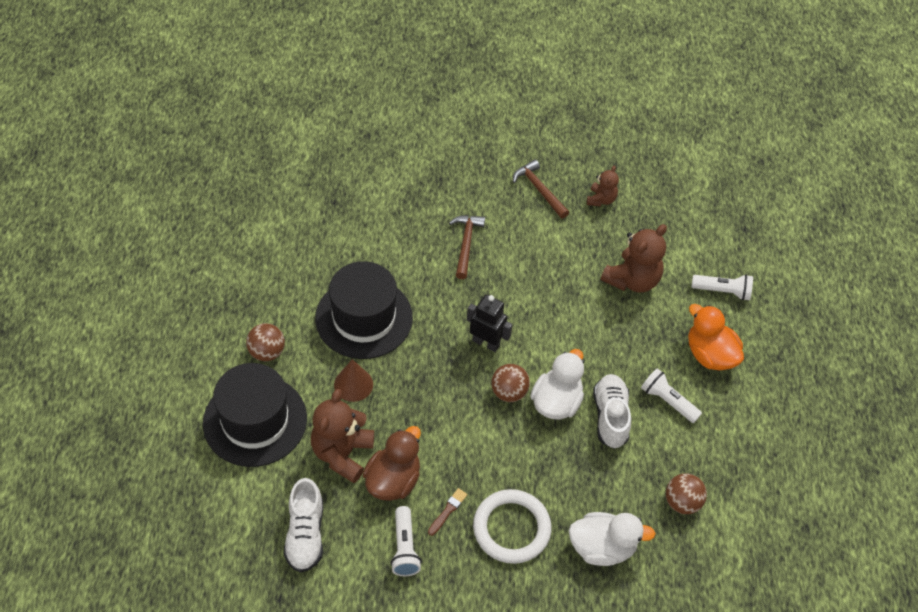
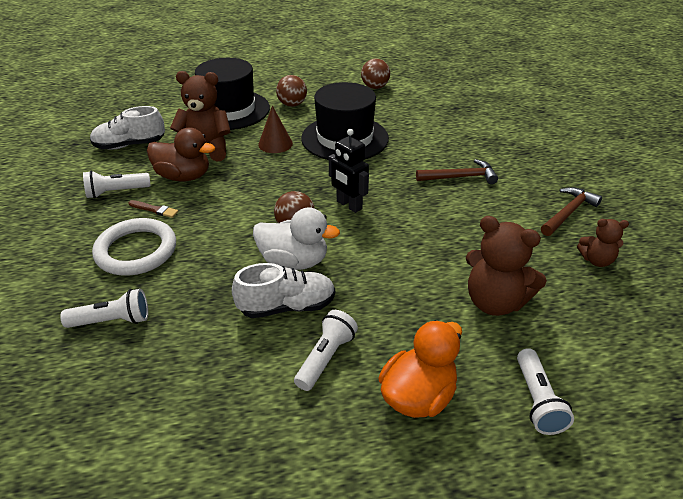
camera: 80 degrees right, 15 degrees down
(486, 343) = (349, 205): black robot -> black robot turned 120 degrees clockwise
(602, 547) = (112, 321): white duck -> white flashlight
(682, 502) = (176, 389): brown ball -> brown ball (375, 87)

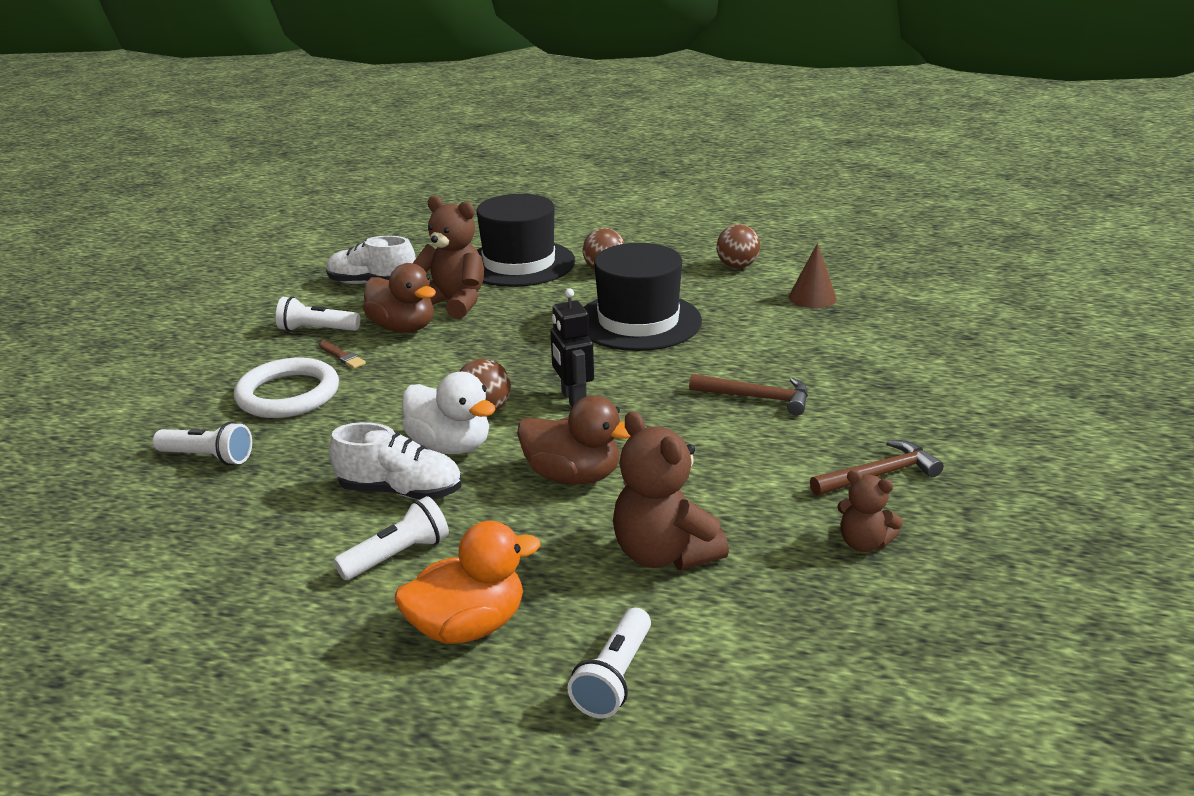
camera: 25 degrees right, 10 degrees down
(275, 144) = (542, 312): brown cone -> brown cone (812, 297)
(394, 262) = (573, 476): none -> brown duck

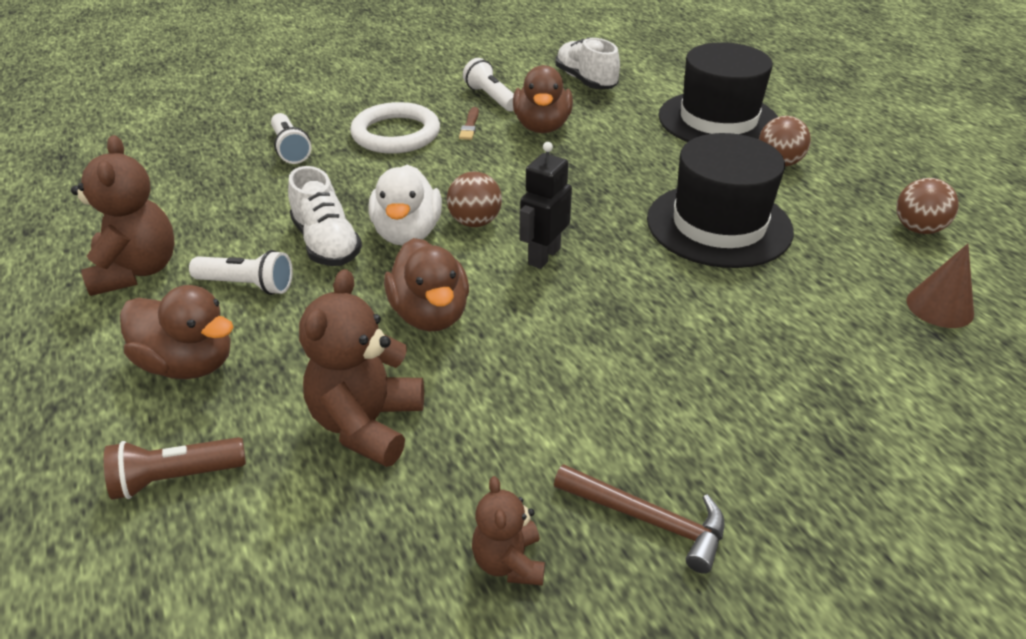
camera: 50 degrees right, 10 degrees up
(454, 303) = (610, 126): brown teddy bear -> brown teddy bear (136, 271)
(468, 626) = (188, 364): orange duck -> brown duck
(614, 677) = (176, 478): white flashlight -> brown flashlight
(757, 398) = (685, 361): brown hammer -> none

